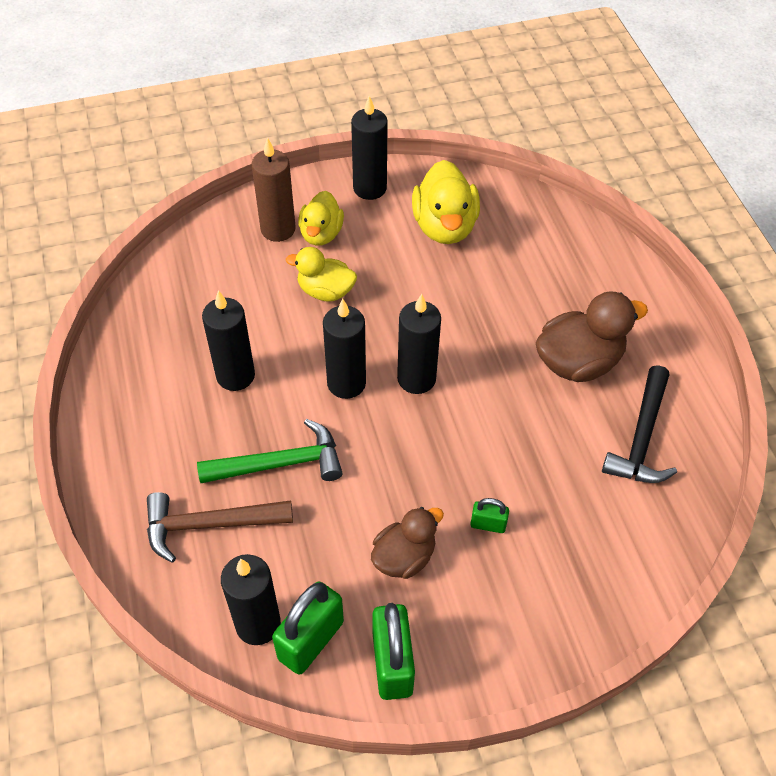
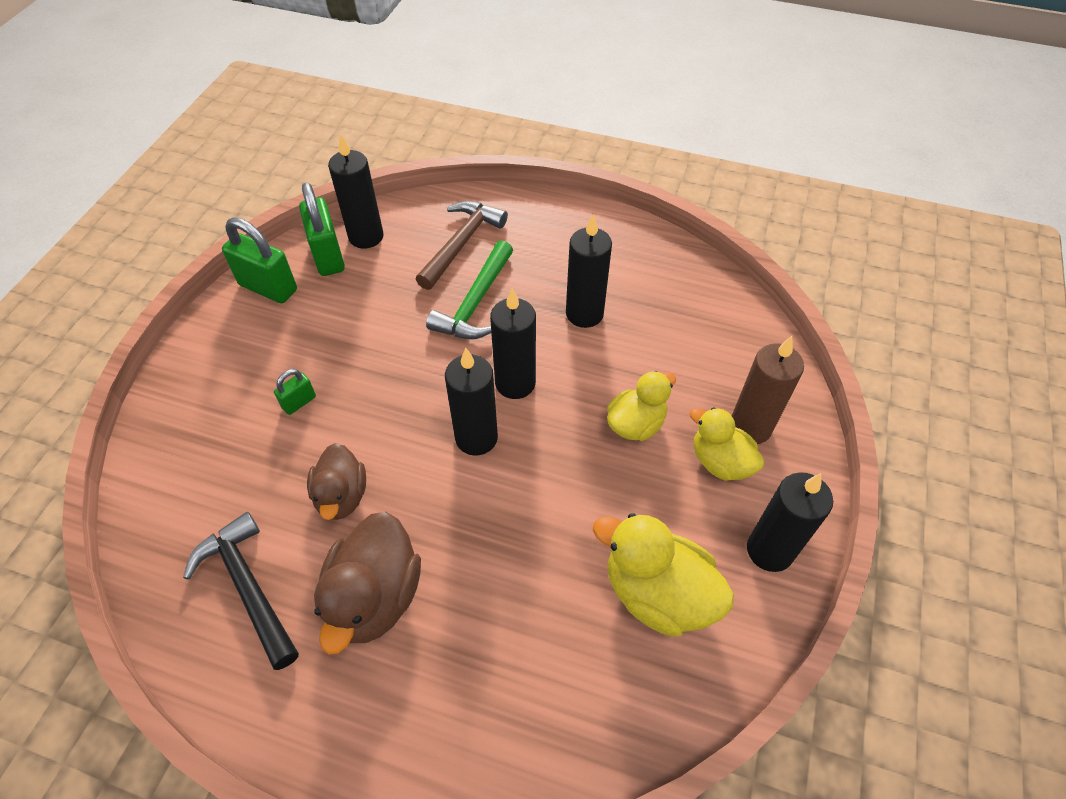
camera: 125 degrees right, 0 degrees up
(404, 557) = (330, 335): brown duck -> brown duck (341, 496)

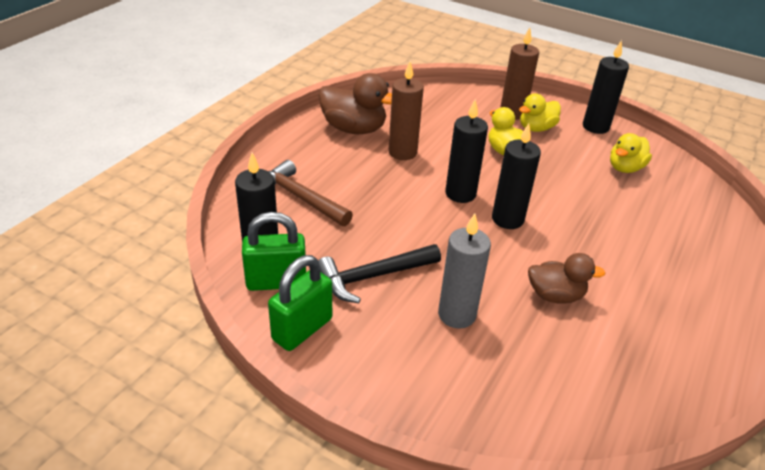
camera: 80 degrees left, 15 degrees down
(248, 587) = (639, 357): black hammer -> black hammer (373, 276)
(299, 402) = (457, 315): green padlock -> grey candle
(375, 596) = (639, 285): brown duck -> brown duck (354, 129)
(475, 302) = (373, 200): green hammer -> none
(584, 314) = (402, 152): black candle -> brown candle
(657, 593) = (625, 168): yellow duck -> yellow duck, size x0.66

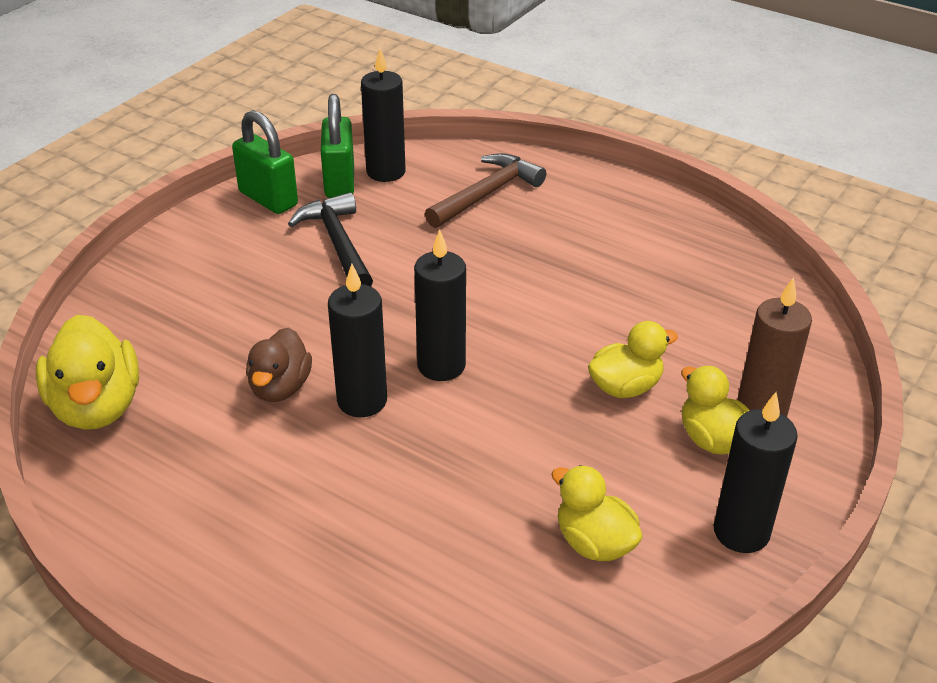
camera: 95 degrees right, 0 degrees up
(354, 129) = (658, 236): brown duck -> none
(402, 152) = (602, 278): brown candle -> none
(457, 315) = (265, 301): grey candle -> none
(460, 194) = (501, 326): black candle -> black candle (362, 401)
(617, 406) = (97, 407): none -> yellow duck

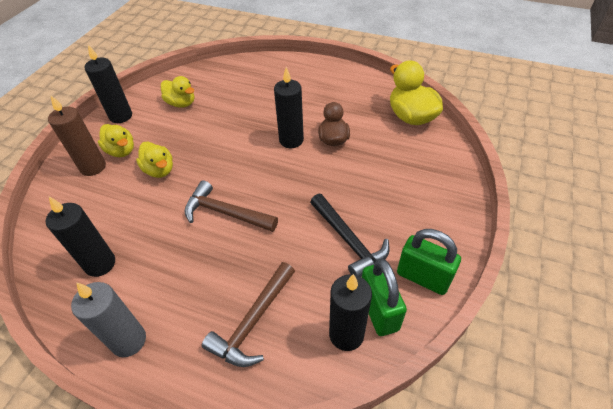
camera: 170 degrees right, 10 degrees up
(441, 366) = (257, 165): black candle -> black candle (100, 264)
(507, 302) = (226, 213): none -> brown hammer
(625, 387) = (159, 170): yellow duck -> yellow duck turned 90 degrees counterclockwise
(632, 200) = (129, 340): none -> grey candle

